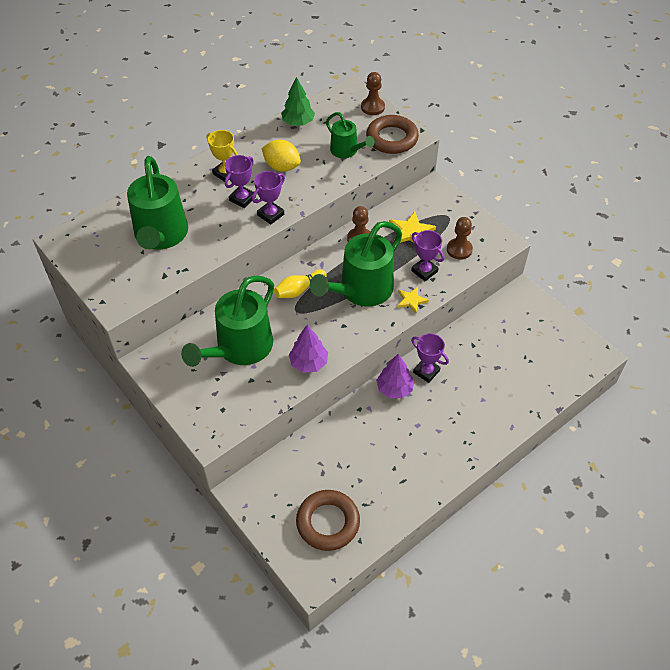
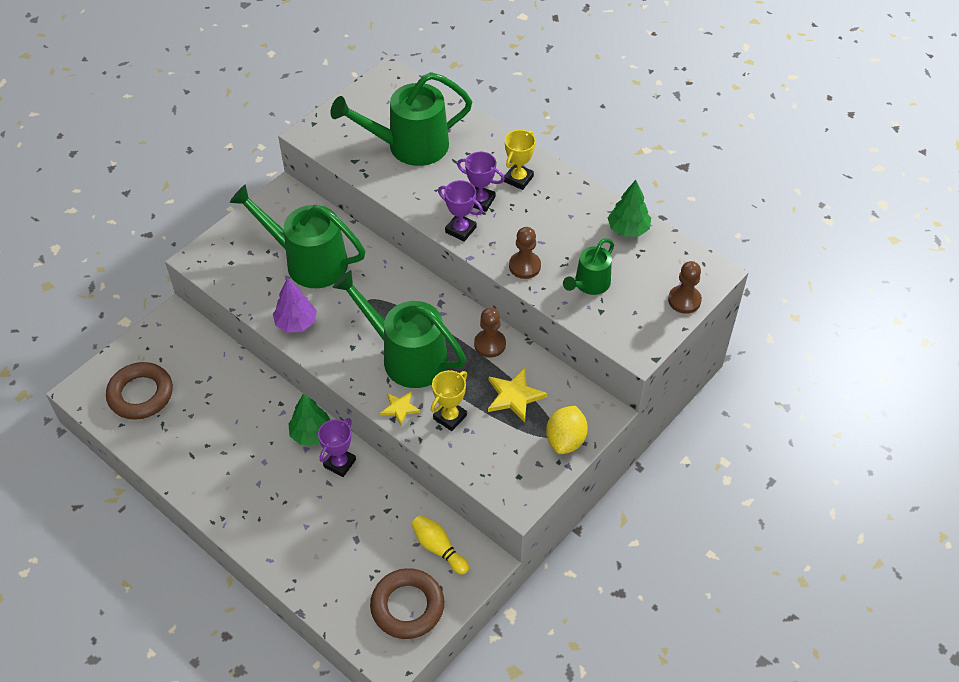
camera: 80 degrees right, 0 degrees up
(282, 167) = (543, 226): yellow lemon -> yellow lemon (565, 440)
(299, 290) = (398, 298): yellow bowling pin -> yellow bowling pin (438, 548)
(392, 138) = (627, 328): brown ring -> brown ring (407, 606)
(394, 388) = (311, 434): purple tree -> green tree
(424, 271) = (450, 417): purple trophy -> yellow trophy
(459, 249) = (494, 452): brown pawn -> brown pawn (524, 266)

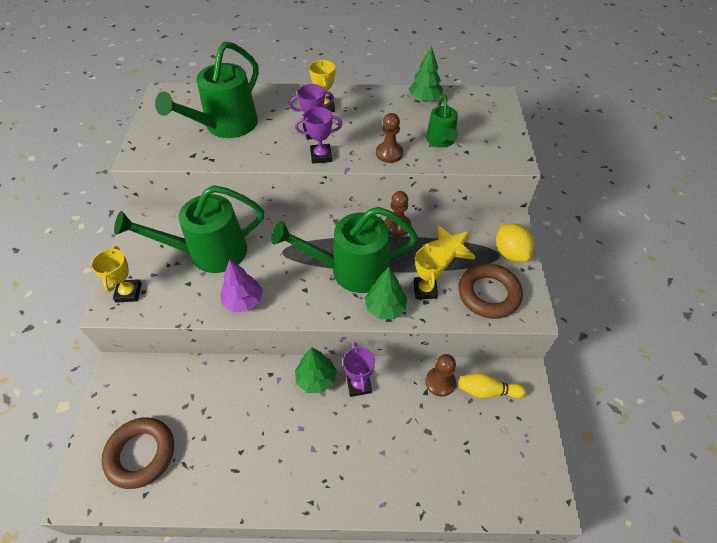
camera: 40 degrees left, 0 degrees up
(220, 256) = (128, 293): none -> yellow trophy
(400, 408) = (385, 308): yellow star -> green tree
(407, 606) = (514, 451): brown ring -> brown ring (488, 294)
(684, 300) = (503, 118): brown pawn -> brown pawn (440, 382)

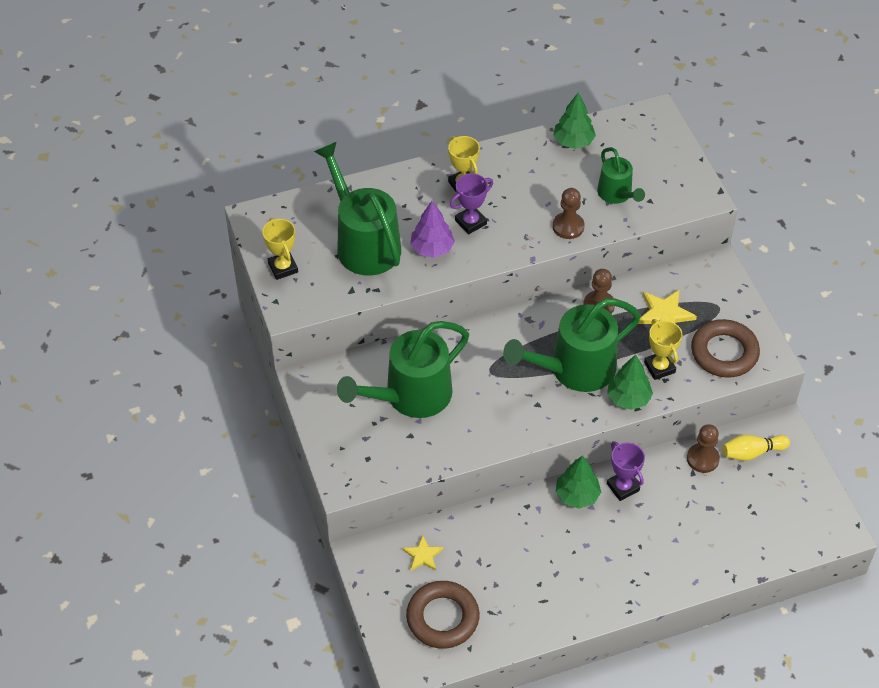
camera: 20 degrees left, 0 degrees up
(128, 293) = (353, 464): yellow trophy -> yellow trophy (283, 268)
(162, 388) = (423, 555): none -> yellow star
(226, 126) = (363, 242): green watering can -> green watering can turned 135 degrees clockwise
(243, 301) = (481, 435): purple tree -> purple tree (432, 248)
(321, 156) = (495, 251): purple trophy -> none
(510, 253) = (729, 301): yellow lemon -> none

